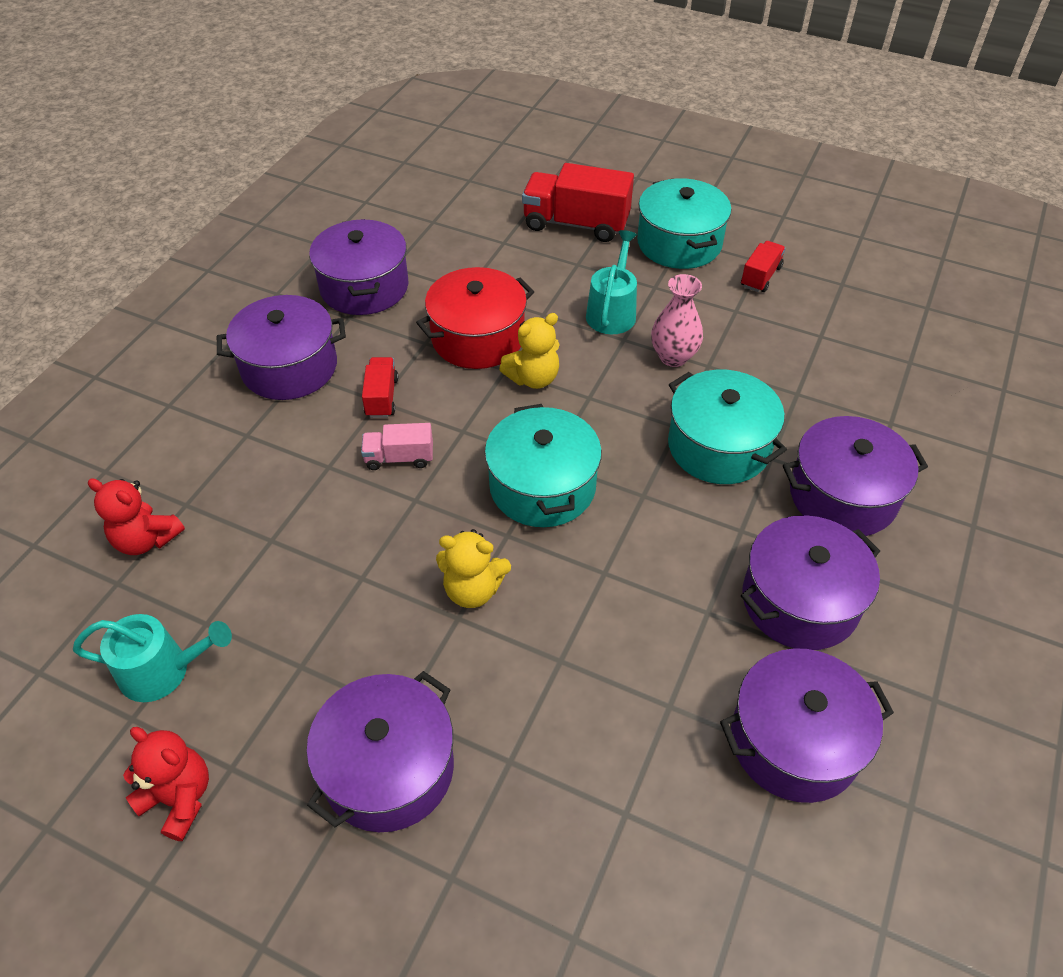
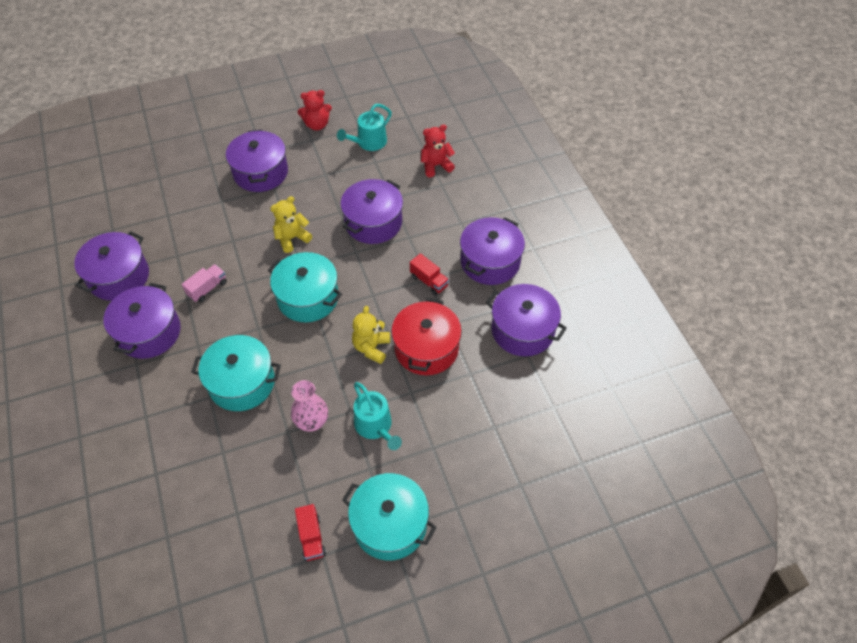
camera: 135 degrees right, 5 degrees up
(399, 458) = (384, 262): pink truck -> pink truck (207, 288)
(576, 224) = (471, 483): red truck -> none
(842, 495) = (158, 402): purple pot -> purple pot (373, 222)

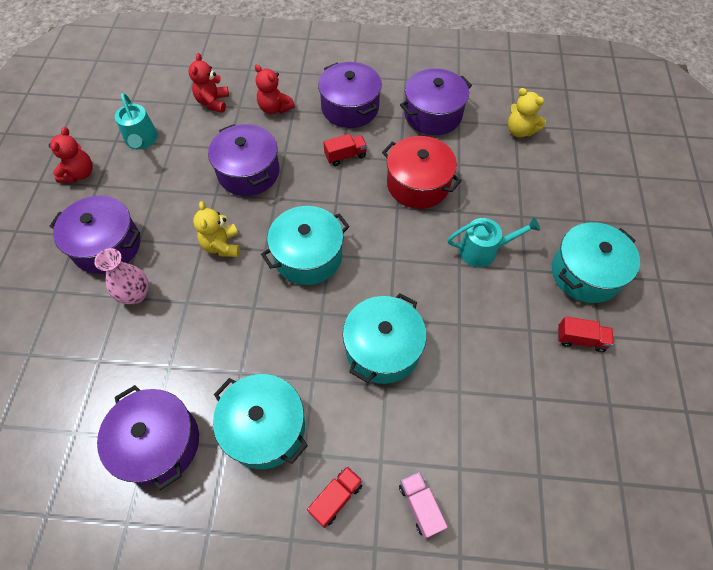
camera: 65 degrees left, 5 degrees up
(109, 398) = (336, 498): none -> red truck
(149, 332) = (265, 428): purple pot -> turquoise pot
(207, 288) = (239, 347): pink truck -> pink truck (420, 506)
(312, 422) = (457, 299): pink vase -> pink vase (135, 294)
(371, 348) = (396, 224): yellow teddy bear -> yellow teddy bear (520, 131)
(455, 209) = (275, 108): none -> red teddy bear

